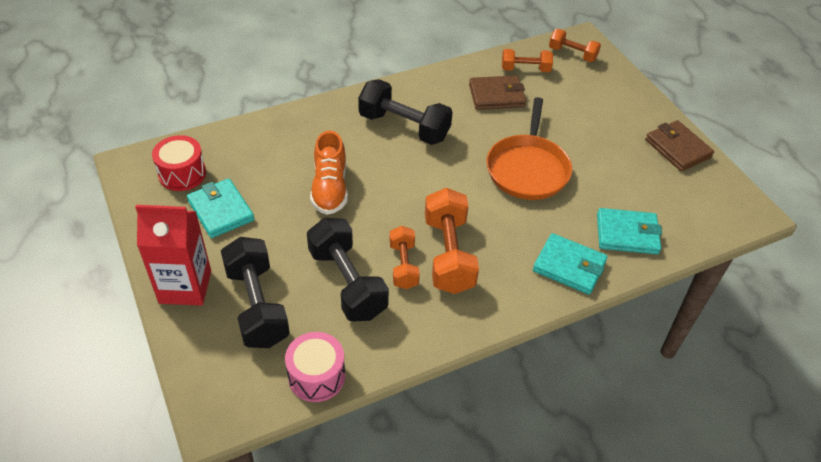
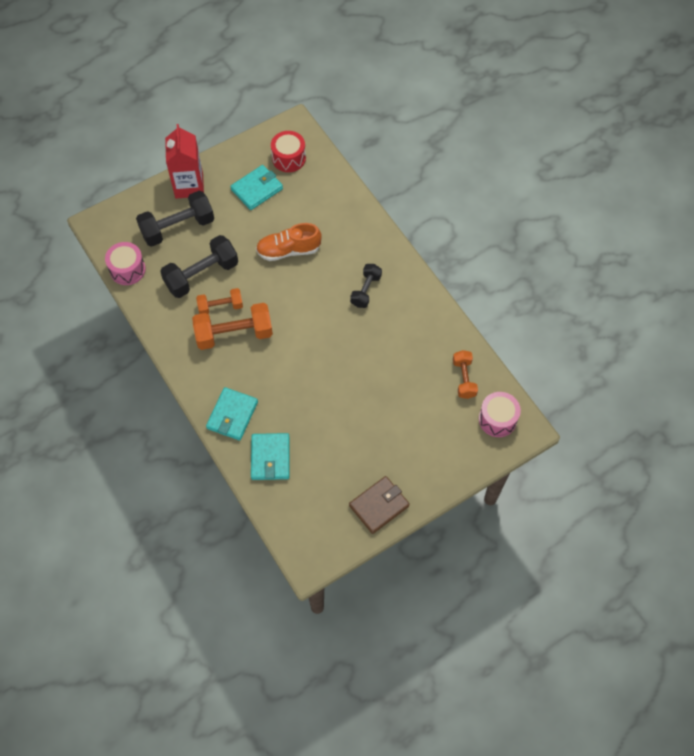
camera: 85 degrees right, 15 degrees up
(404, 127) = (366, 290): black dumbbell -> black dumbbell, size x0.59
(496, 96) = (420, 356): brown wallet -> none
(528, 168) = (332, 384): orange pan -> none
(572, 54) = (497, 419): orange dumbbell -> pink drum

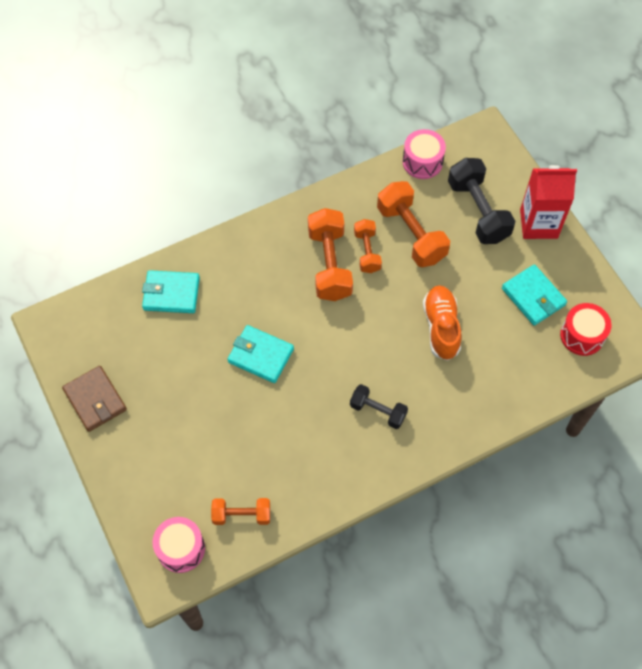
camera: 95 degrees right, 0 degrees up
(201, 275) = (411, 234): black dumbbell -> orange dumbbell
(232, 415) = (228, 259): turquoise wallet -> turquoise wallet (260, 355)

